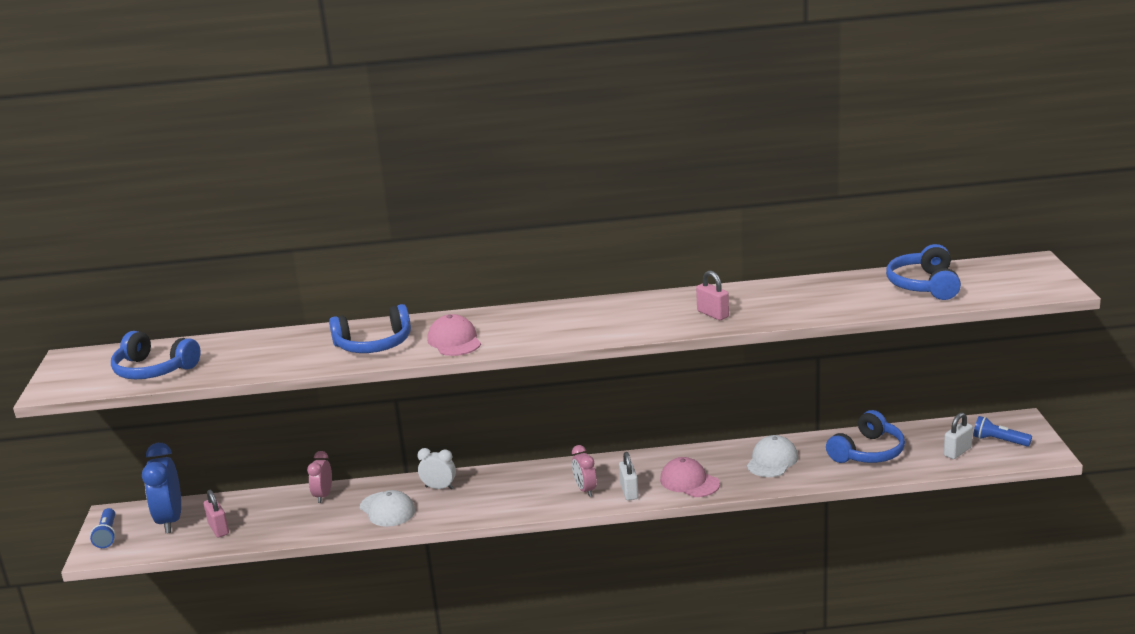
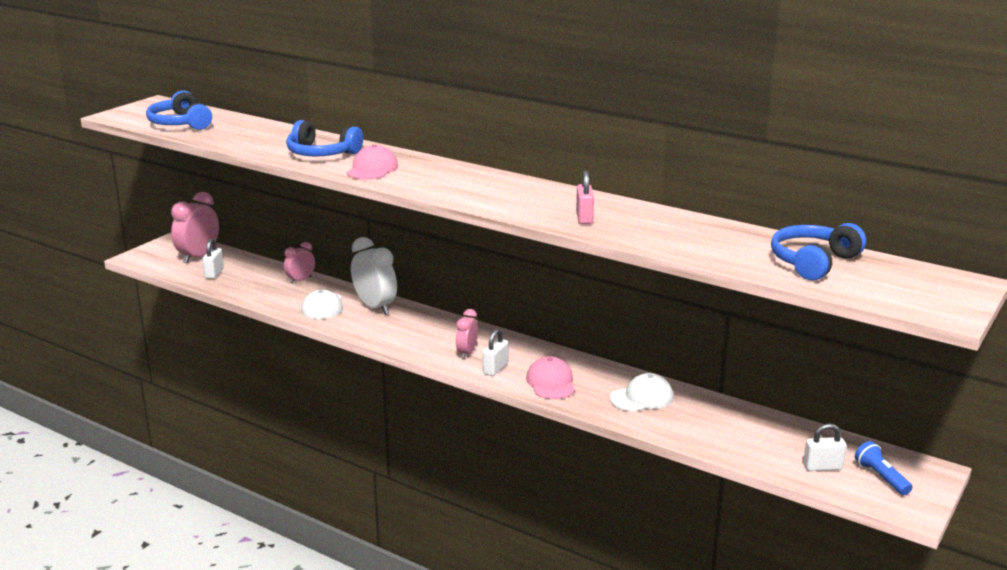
camera: 35 degrees right, 0 degrees up
(107, 535) = (156, 250): blue flashlight -> none
(170, 520) = (198, 256): blue clock -> pink clock
(218, 529) = (214, 273): pink padlock -> white padlock
(439, 488) = (375, 307): white clock -> white clock, size x1.72
(868, 452) = (736, 429): blue headphones -> none

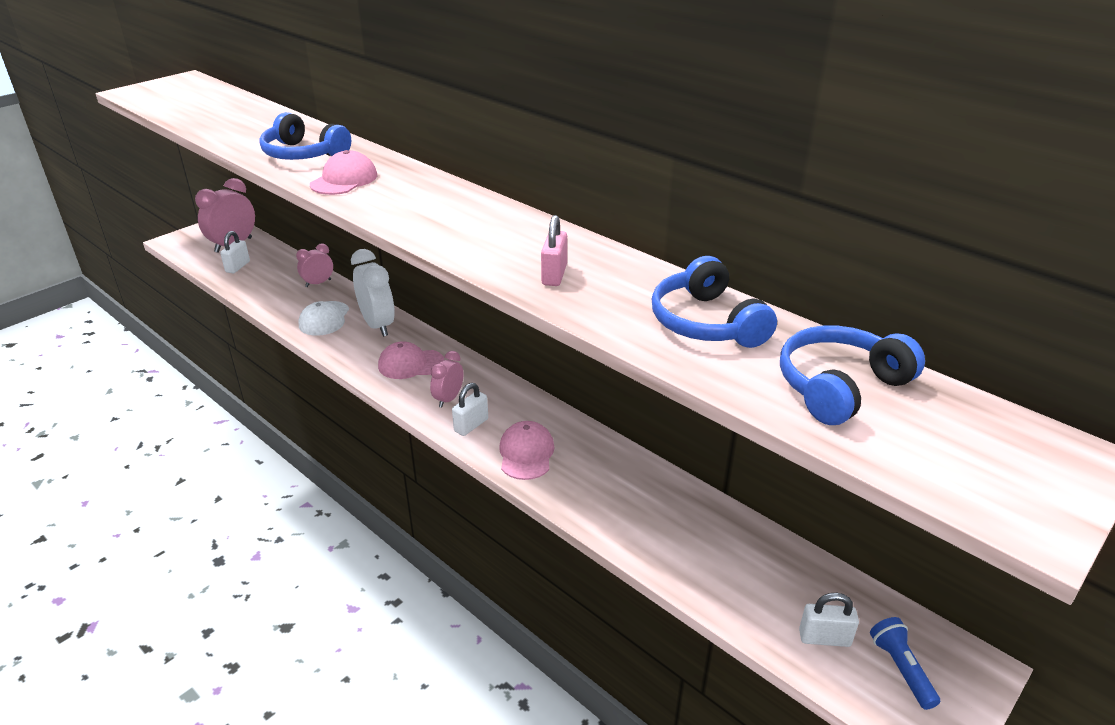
camera: 10 degrees right, 10 degrees up
(180, 123) = (186, 106): blue headphones -> blue headphones (706, 323)
(420, 332) = (410, 364): none -> pink cap
(642, 398) = (625, 490): white cap -> none

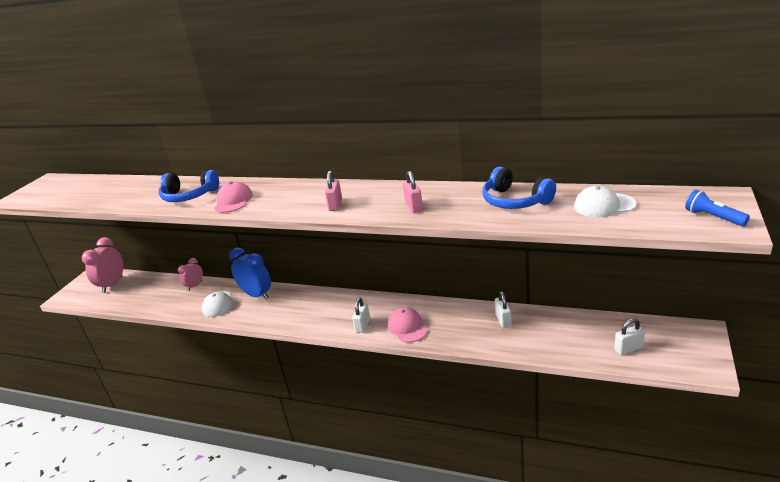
camera: 20 degrees left, 5 degrees down
(238, 267) = (128, 296): white padlock -> white padlock (503, 320)
(378, 325) = (257, 295): white clock -> blue clock
(410, 364) = (297, 308): pink cap -> none
(448, 399) = (337, 317): pink clock -> none
(456, 233) = (335, 205): none -> pink padlock
(839, 386) = (604, 205): blue headphones -> white cap
(900, 669) = (672, 346): blue flashlight -> blue flashlight (713, 217)

